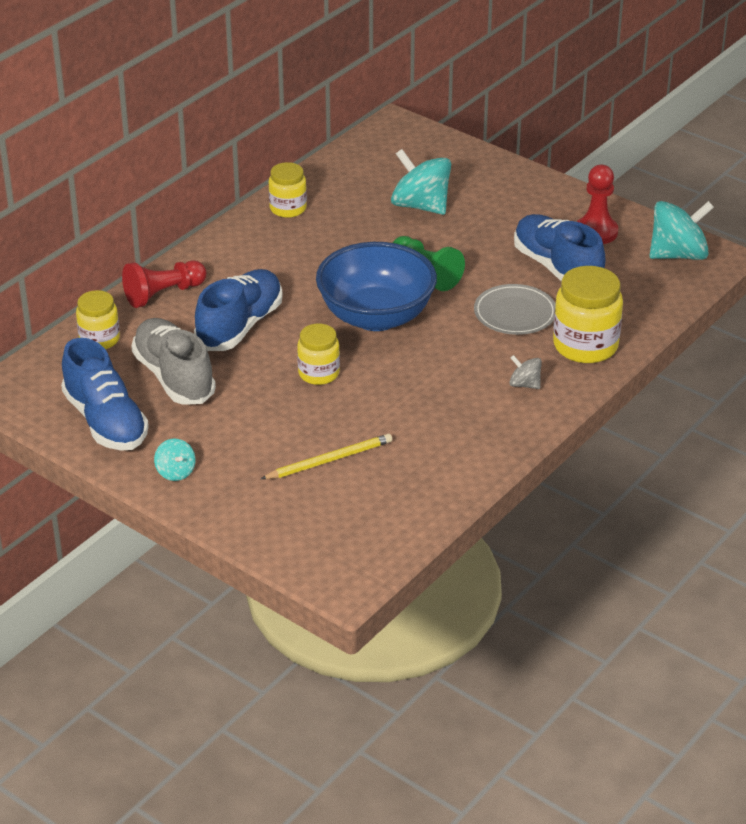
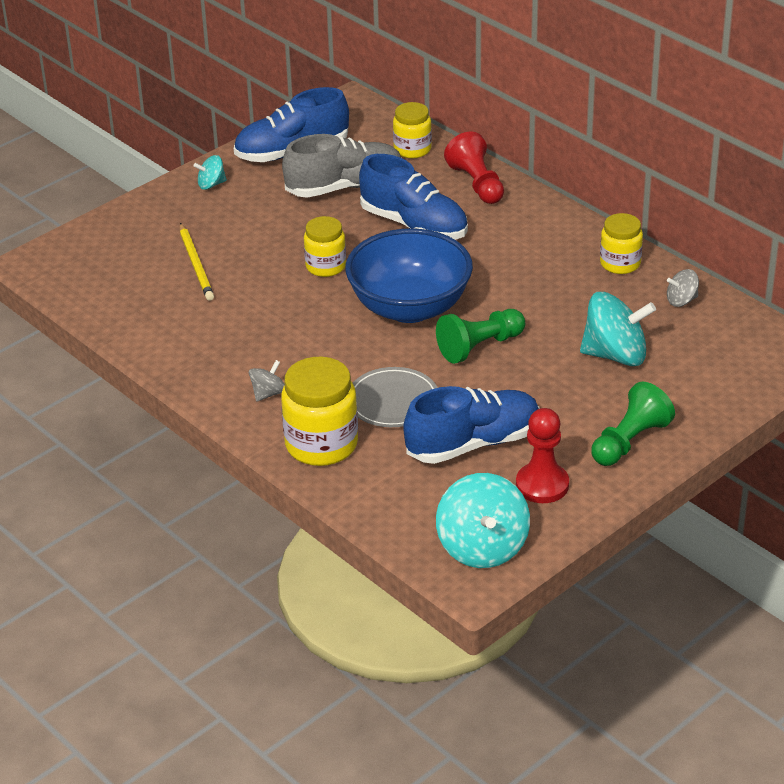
camera: 100 degrees right, 0 degrees up
(337, 177) = (681, 300): none -> grey spinning top
(420, 206) = (615, 355): turquoise spinning top -> turquoise spinning top turned 45 degrees clockwise
(529, 195) = (629, 441): none -> green pawn

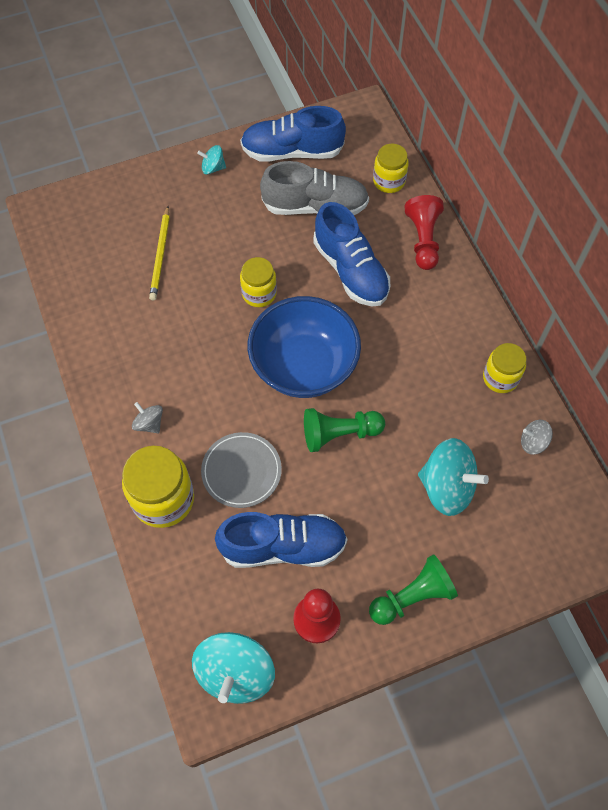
camera: 20 degrees right, 25 degrees up
(268, 393) = (149, 424): grey spinning top -> grey spinning top turned 105 degrees counterclockwise

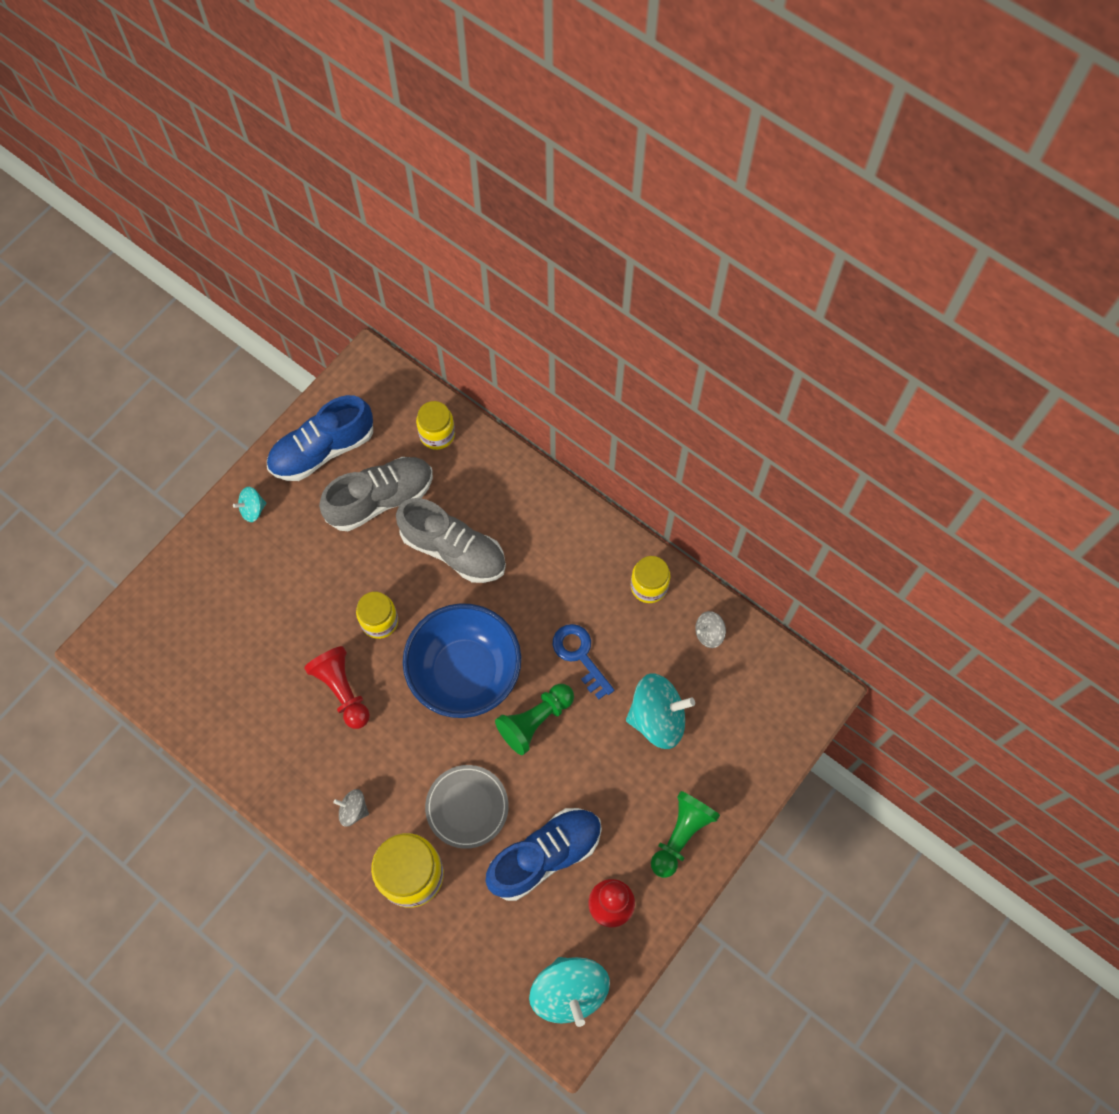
camera: 30 degrees left, 5 degrees up
(160, 255) = (258, 633): yellow pencil -> none
(351, 271) = (454, 550): blue shoe -> grey shoe
(408, 402) = (580, 656): none -> blue key
(423, 240) = (504, 481): red pawn -> red pawn (342, 690)

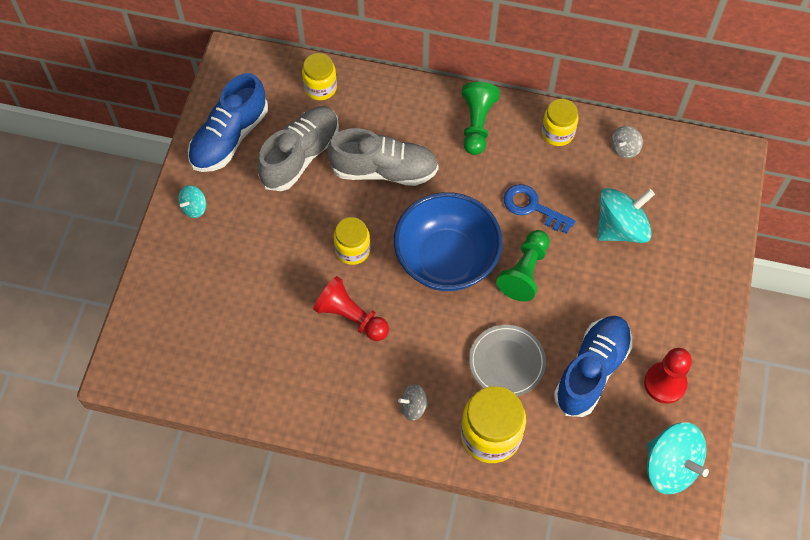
camera: 25 degrees left, 5 degrees down
(681, 835) = (689, 307): green pawn -> green pawn (477, 124)

